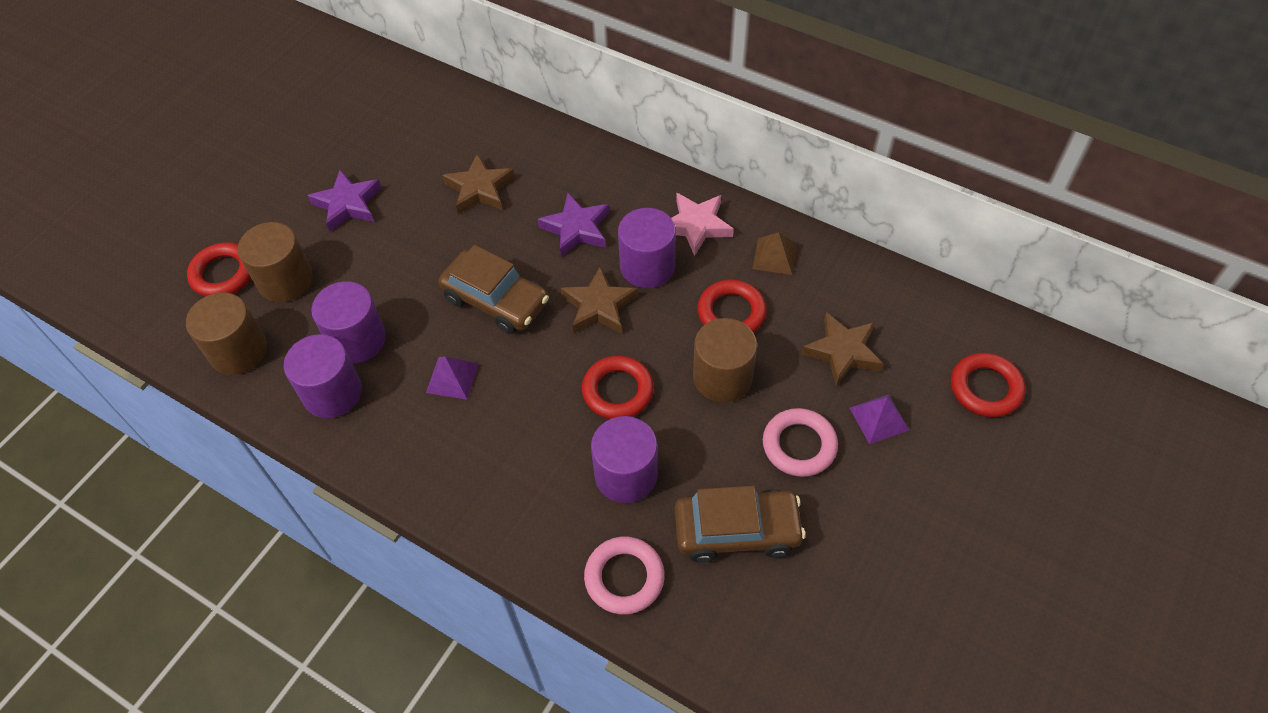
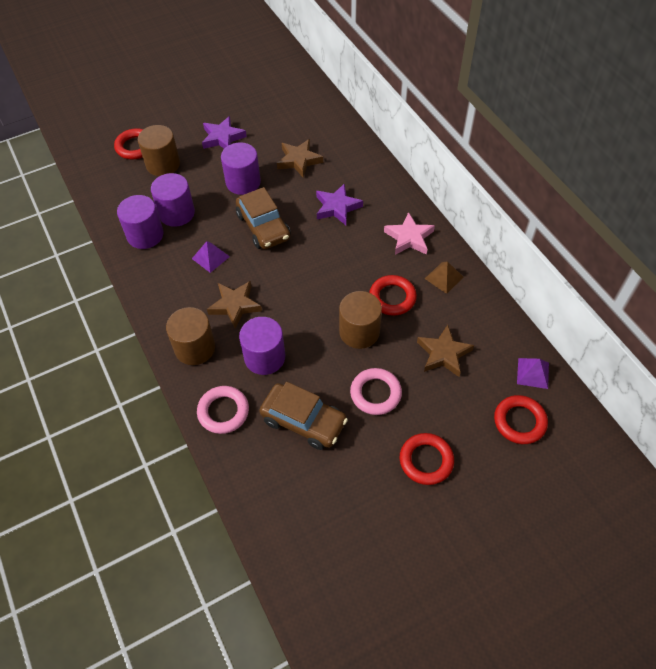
camera: 30 degrees right, 0 degrees up
(238, 351) = (115, 190): brown cylinder -> brown cylinder (195, 348)
(599, 306) = (318, 257): brown star -> brown star (235, 305)
(618, 391) = (294, 309): red ring -> red ring (426, 460)
(647, 266) = (362, 248): purple cylinder -> purple cylinder (243, 182)
(879, 419) = (436, 404): purple pyramid -> purple pyramid (533, 373)

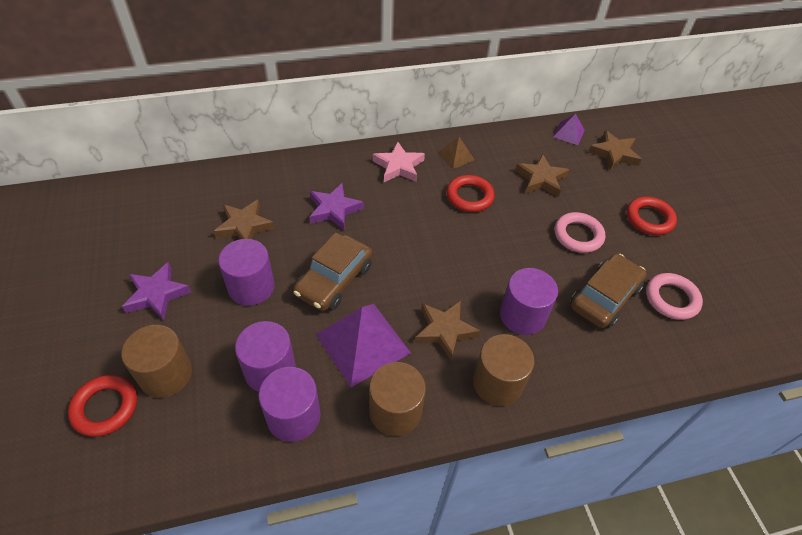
camera: 80 degrees left, 5 degrees down
(210, 257) = (362, 343): purple pyramid -> purple pyramid, size x1.97
(223, 411) = (588, 367): pink ring -> pink ring (671, 299)
(263, 226) = (334, 280): brown car -> brown car turned 135 degrees clockwise
(359, 332) = (505, 230): brown cylinder -> brown cylinder (395, 411)
(519, 421) = (614, 154): red ring -> brown star

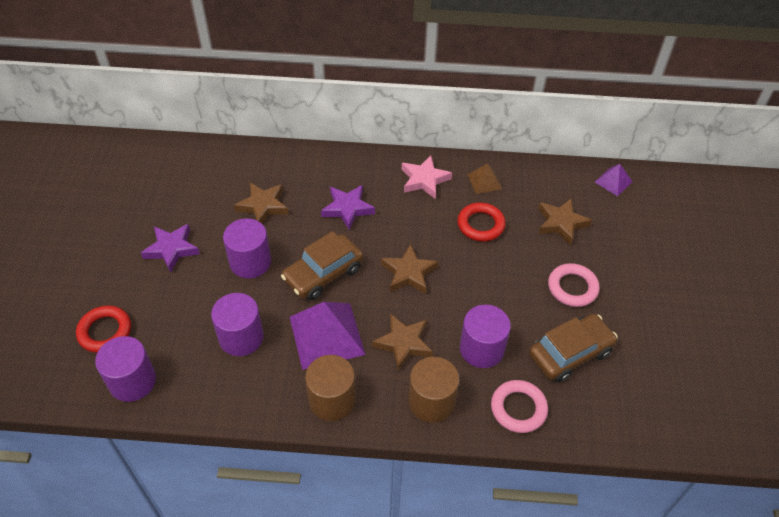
camera: 20 degrees right, 0 degrees up
(166, 374) = (158, 318): brown cylinder -> none
(293, 416) = (246, 380): purple cylinder -> purple cylinder (132, 381)
(614, 154) = (652, 213): brown star -> brown star (408, 273)
(649, 219) = (656, 289): red ring -> none
(671, 299) = (638, 372): pink ring -> pink ring (518, 408)

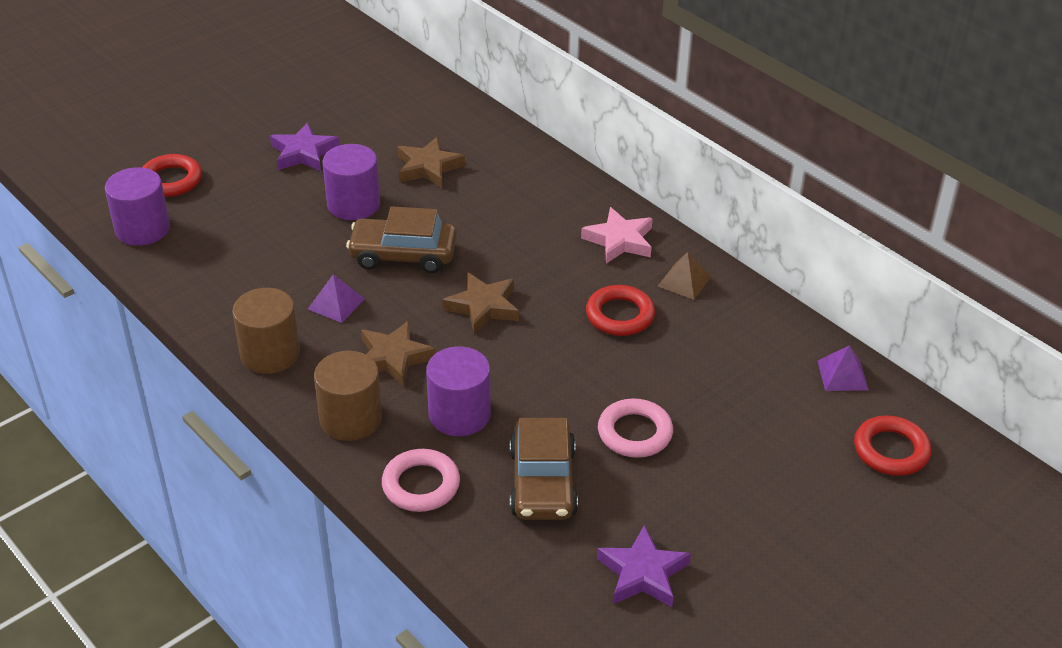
camera: 45 degrees right, 10 degrees down
(241, 337) = (265, 256): purple cylinder -> none
(326, 335) = (336, 304): purple pyramid -> purple pyramid, size x0.51
(347, 208) = (504, 217): purple star -> purple star (643, 573)
(561, 223) = (714, 371): brown star -> none
(570, 353) = (543, 482): brown car -> brown car turned 75 degrees clockwise
(679, 207) = (891, 450): none -> red ring

